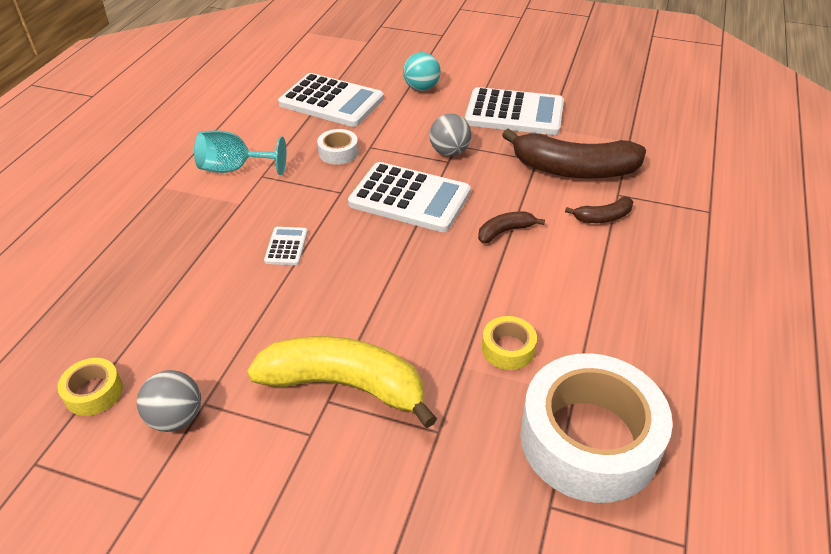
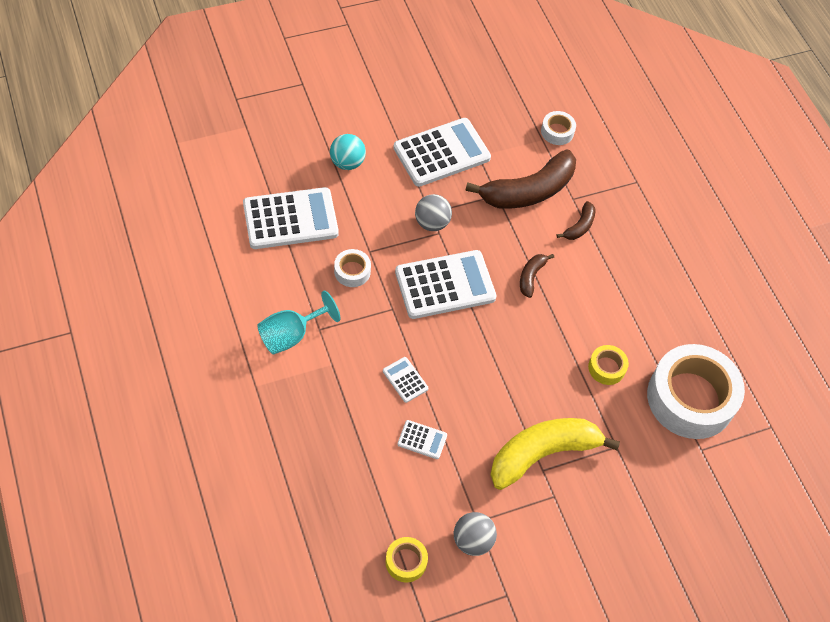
camera: 45 degrees left, 15 degrees up
(242, 300) = (422, 440): none -> white calculator
(651, 142) = (557, 132): none -> white tape

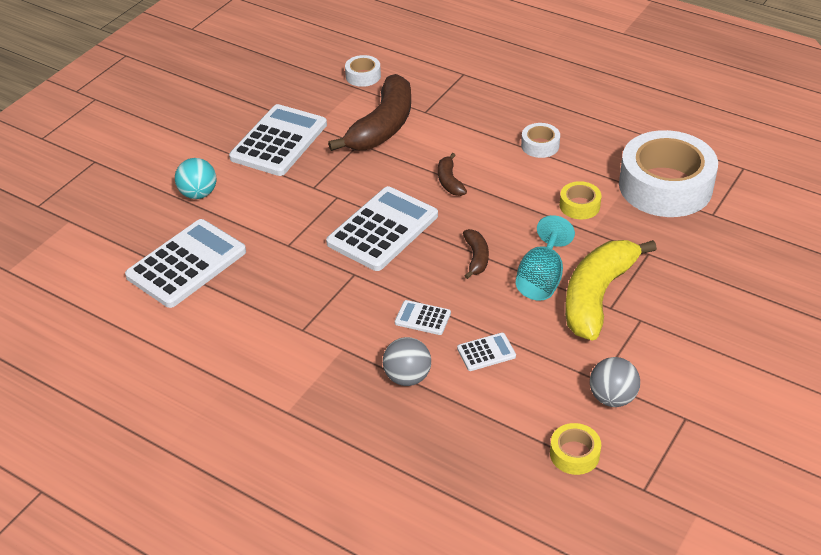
camera: 30 degrees left, 15 degrees down
(291, 335) = (280, 350): turquoise goblet -> turquoise goblet (541, 279)
(352, 271) = (287, 268): white tape -> white tape (540, 145)
(432, 223) = (323, 193): grey ball -> grey ball (407, 377)
(579, 226) = (451, 126): brown banana -> brown banana (476, 258)

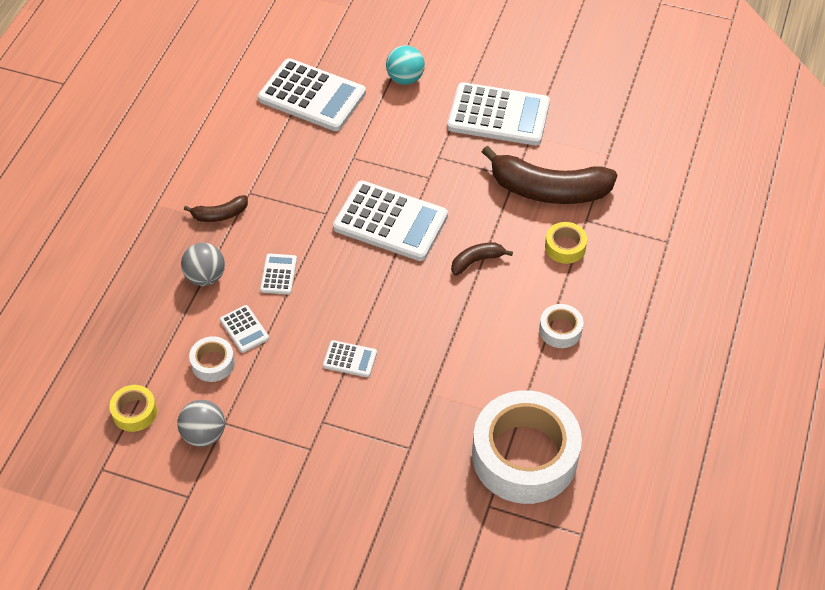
camera: 75 degrees right, 10 degrees up
(363, 76) = (630, 156): white tape -> white tape (213, 363)
(476, 258) = (368, 301): brown banana -> brown banana (220, 214)
(541, 279) = (350, 359): turquoise goblet -> white calculator
(579, 206) = (469, 378): yellow tape -> yellow tape (565, 247)
(597, 296) = (335, 409): yellow banana -> none

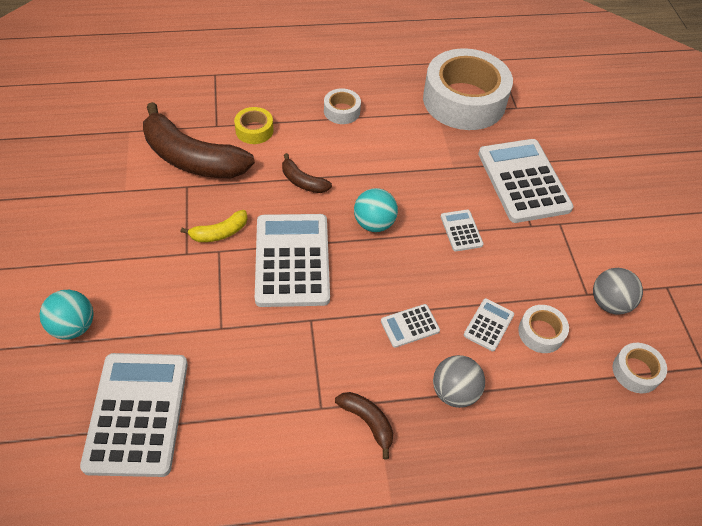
camera: 120 degrees left, 0 degrees up
(134, 412) = (636, 371): yellow tape -> white tape
(396, 295) = (374, 223): none -> turquoise ball
(448, 183) = (219, 233): none -> yellow banana
(498, 115) = (105, 223): white calculator -> white calculator (523, 181)
(548, 190) = (192, 158): brown banana -> brown banana turned 135 degrees clockwise

